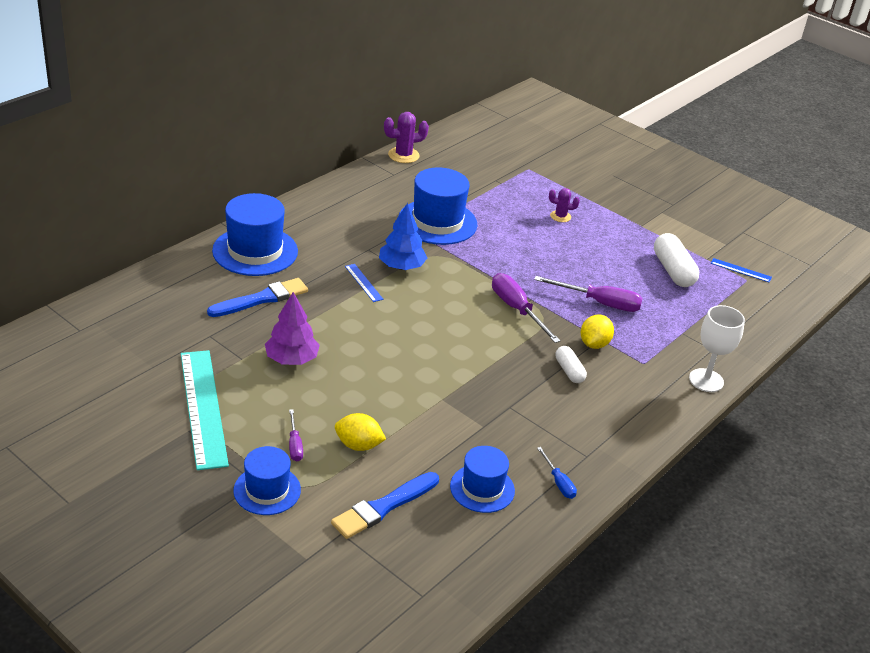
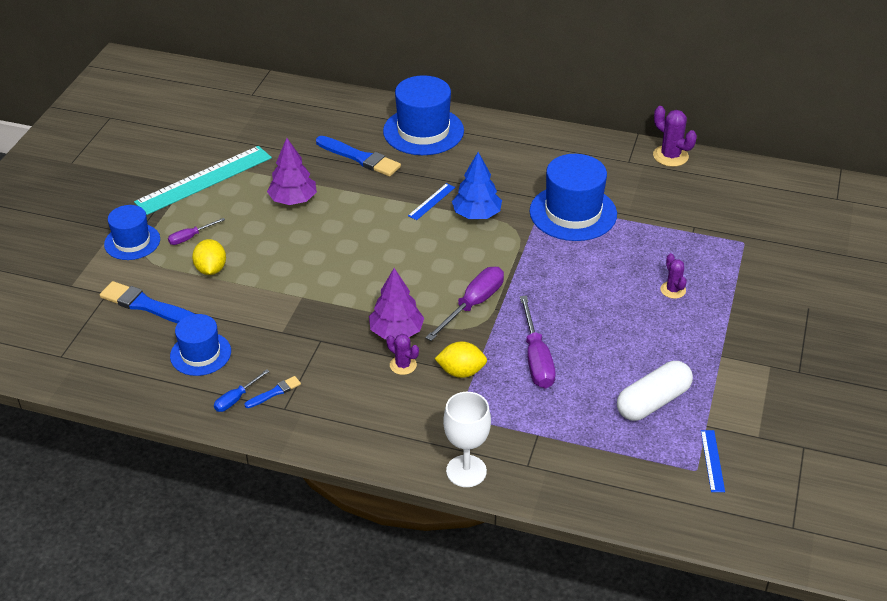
camera: 70 degrees right, 5 degrees up
(525, 360) = (396, 332): none -> purple tree
(563, 456) = (274, 392): none -> blue brush
(569, 371) = (403, 365): white capsule -> purple cactus

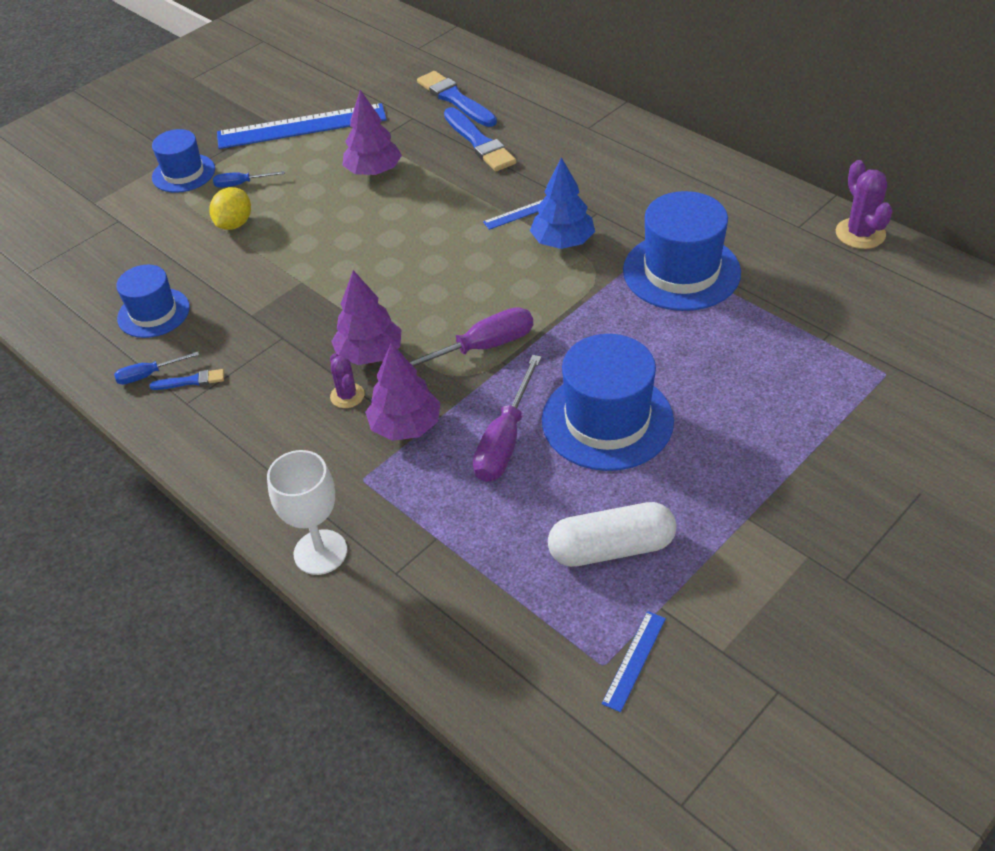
camera: 30 degrees right, 5 degrees up
(147, 306) = (145, 245): blue brush -> blue brush (455, 99)
(190, 237) = (241, 184): purple screwdriver -> blue screwdriver
(204, 180) = (301, 126): turquoise ruler -> blue ruler
(423, 131) = (572, 129): blue hat -> blue hat (607, 420)
(461, 372) = (405, 426): yellow lemon -> purple tree
(673, 290) = (742, 408): purple cactus -> none

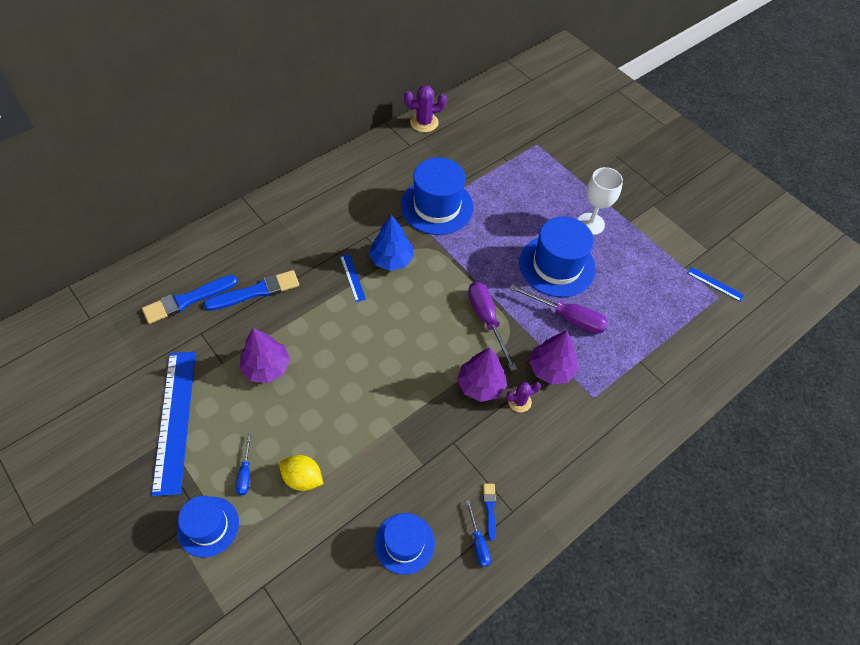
camera: 90 degrees left, 10 degrees up
(320, 552) = (650, 424): white goblet -> white goblet (590, 224)
(611, 548) = (648, 280): white capsule -> none

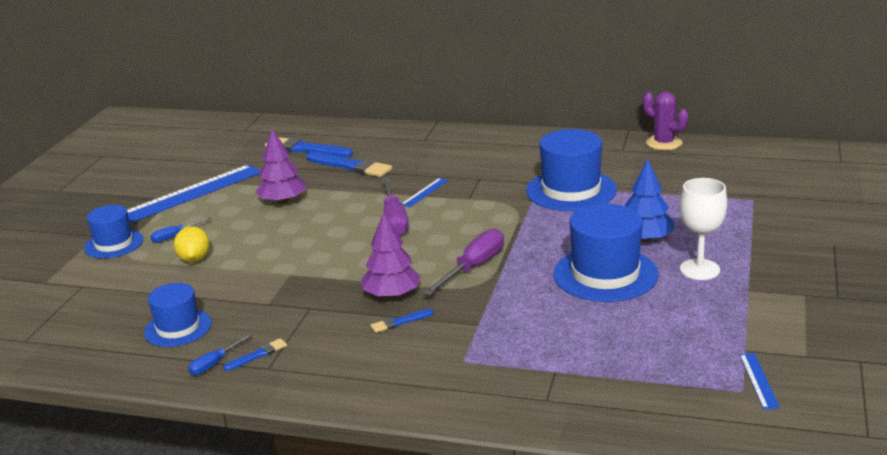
camera: 60 degrees right, 30 degrees down
(391, 260) = (472, 198): blue tree -> blue tree (645, 239)
(519, 401) = (400, 322): purple cactus -> blue brush
(551, 369) = (464, 323): purple tree -> none
(567, 317) = (546, 306): purple screwdriver -> purple screwdriver (394, 219)

